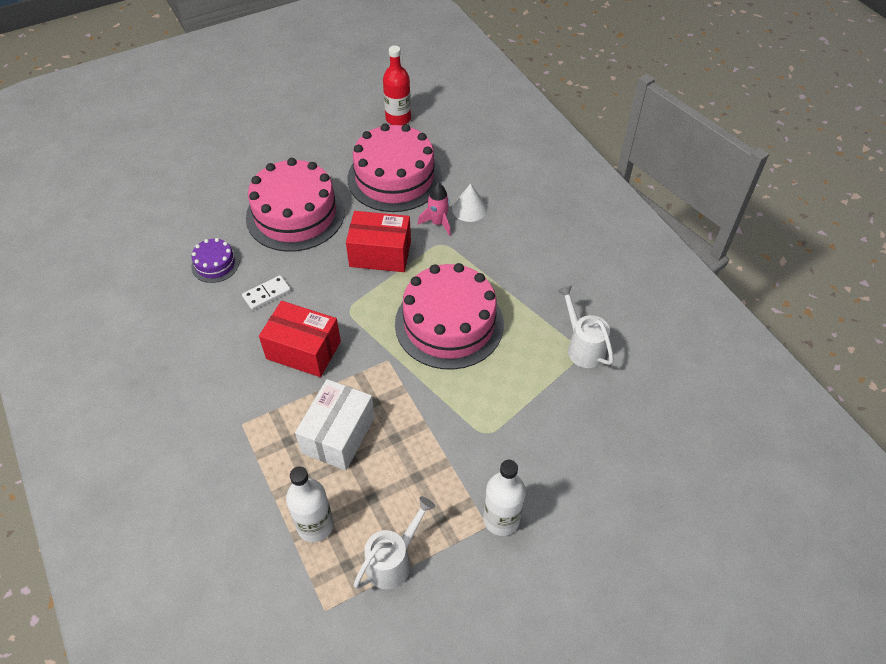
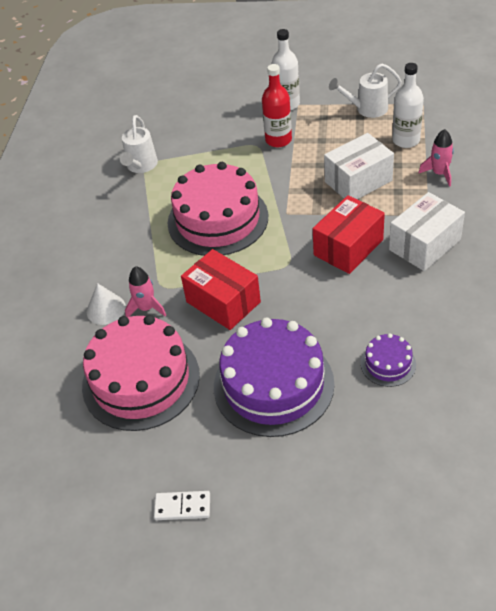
camera: 140 degrees left, 5 degrees down
(230, 386) = (424, 244): none -> white box
(252, 489) = (439, 173): none -> pink rocket
(267, 294) = (352, 309): white domino -> white domino (182, 507)
(295, 214) = (273, 385): pink cake -> purple cake
(303, 350) = (348, 247): red box -> red box turned 75 degrees clockwise
(398, 119) = (65, 464): red bottle -> red bottle (278, 140)

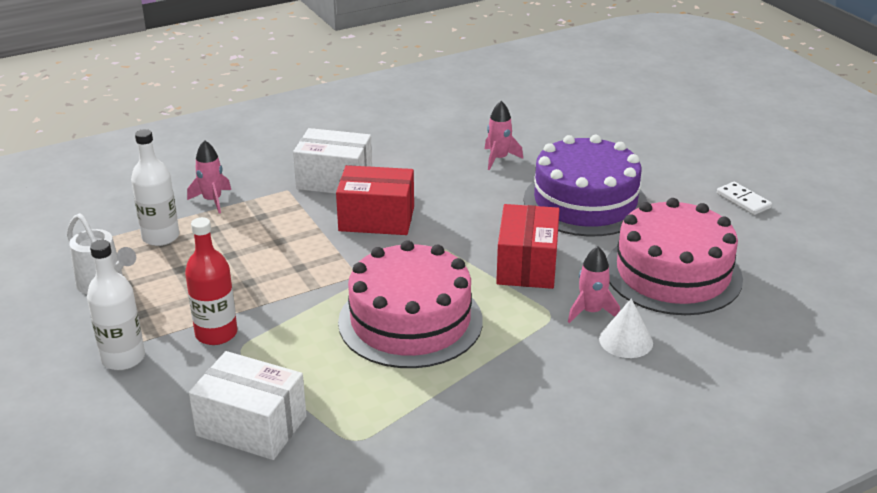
camera: 130 degrees left, 15 degrees down
(141, 166) = (362, 444): white watering can -> none
(358, 181) = (262, 246): white box -> white box (251, 426)
(388, 364) = (499, 159): purple cake -> pink rocket

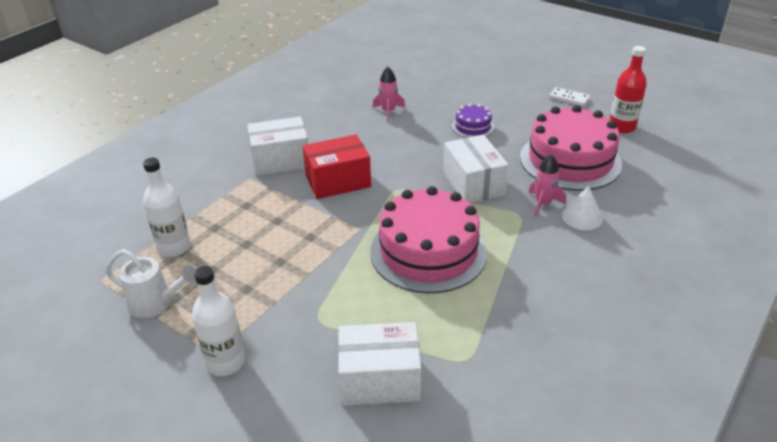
camera: 25 degrees left, 5 degrees up
(212, 200) = (194, 204): pink rocket -> none
(216, 334) = (288, 313): red bottle -> red bottle (622, 127)
(527, 265) = (473, 184): red box -> white box
(585, 202) = (472, 127): purple cake -> purple cake, size x0.46

